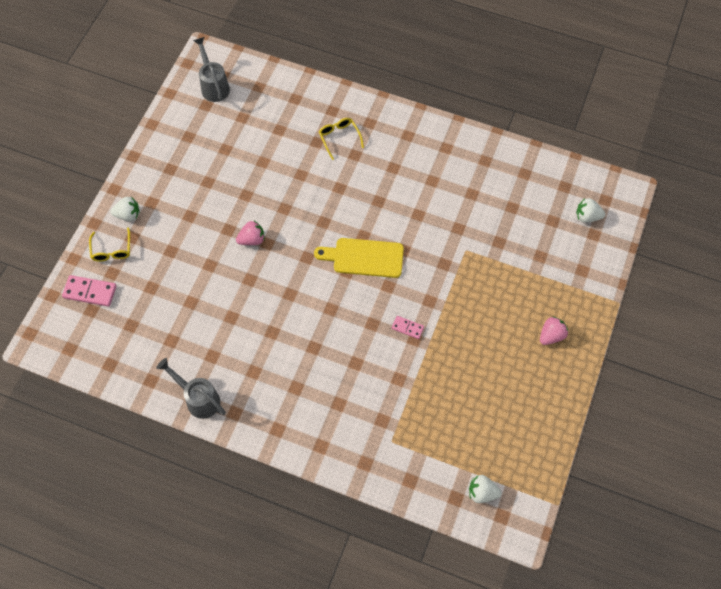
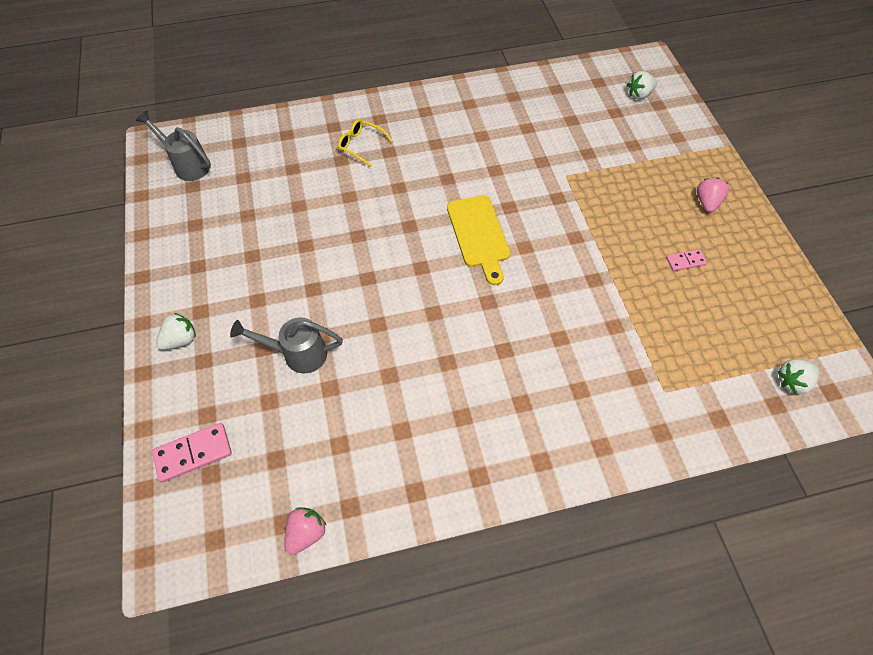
camera: 35 degrees left, 5 degrees down
(112, 250) = (188, 389): yellow glasses -> none
(198, 398) = (424, 489): grey watering can -> grey watering can (297, 354)
(252, 239) = (348, 284): pink strawberry -> pink strawberry (306, 533)
(364, 257) = (479, 235): yellow cutting board -> yellow cutting board turned 75 degrees counterclockwise
(407, 328) = (578, 273): pink domino -> pink domino (685, 261)

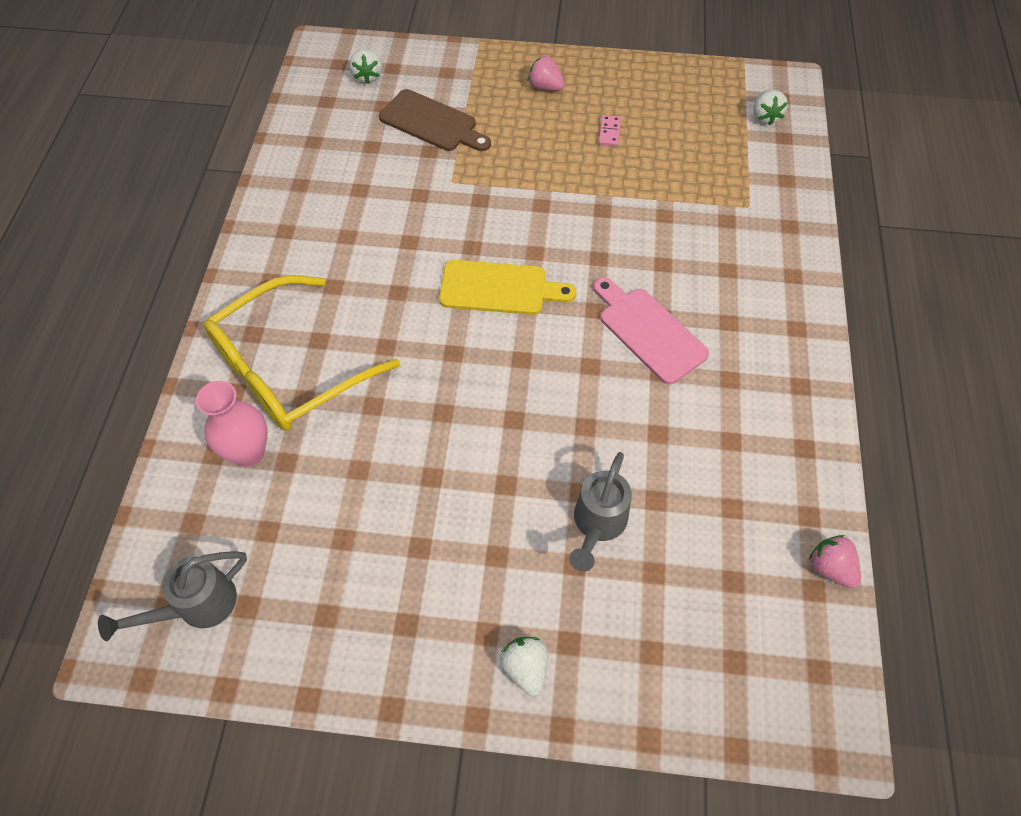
camera: 70 degrees left, 0 degrees up
(193, 453) = (702, 678): pink domino -> none
(293, 149) = (249, 452): none -> pink vase
(361, 145) = (289, 368): yellow glasses -> yellow glasses, size x2.40
(484, 344) = (649, 331): none -> pink cutting board
(617, 145) = (432, 123): none -> brown cutting board

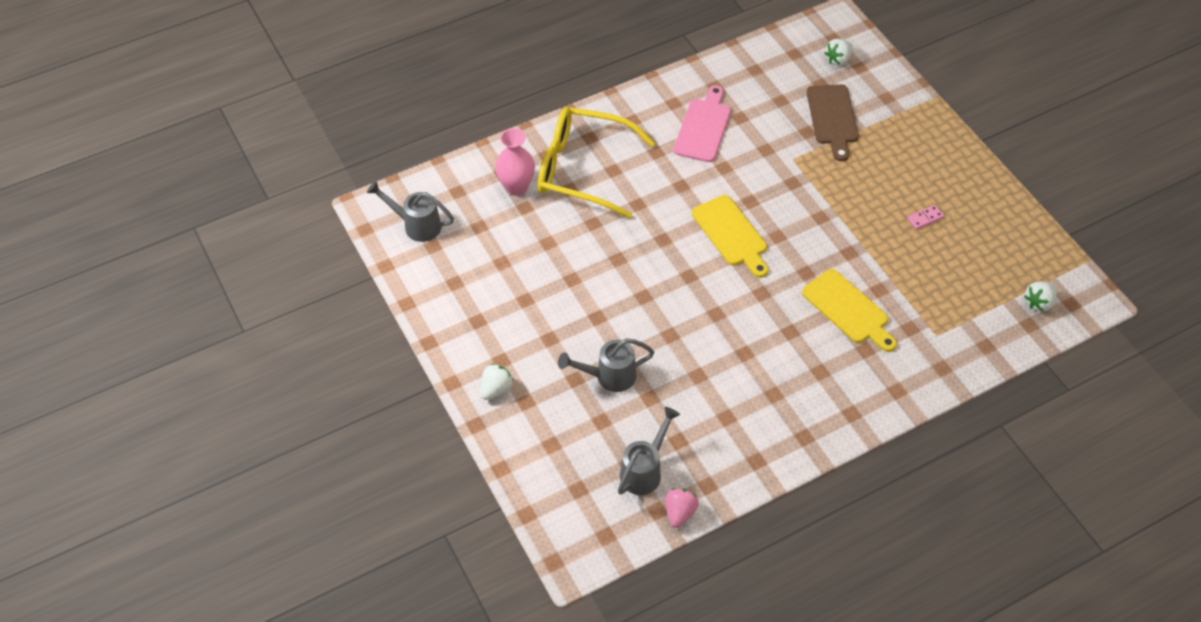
camera: 55 degrees right, 5 degrees down
(545, 87) = (930, 159): pink strawberry -> none
(649, 331) = (771, 331): pink cutting board -> pink cutting board (703, 127)
(670, 253) = (848, 309): none -> yellow cutting board
(751, 568) = (645, 470): none -> grey watering can

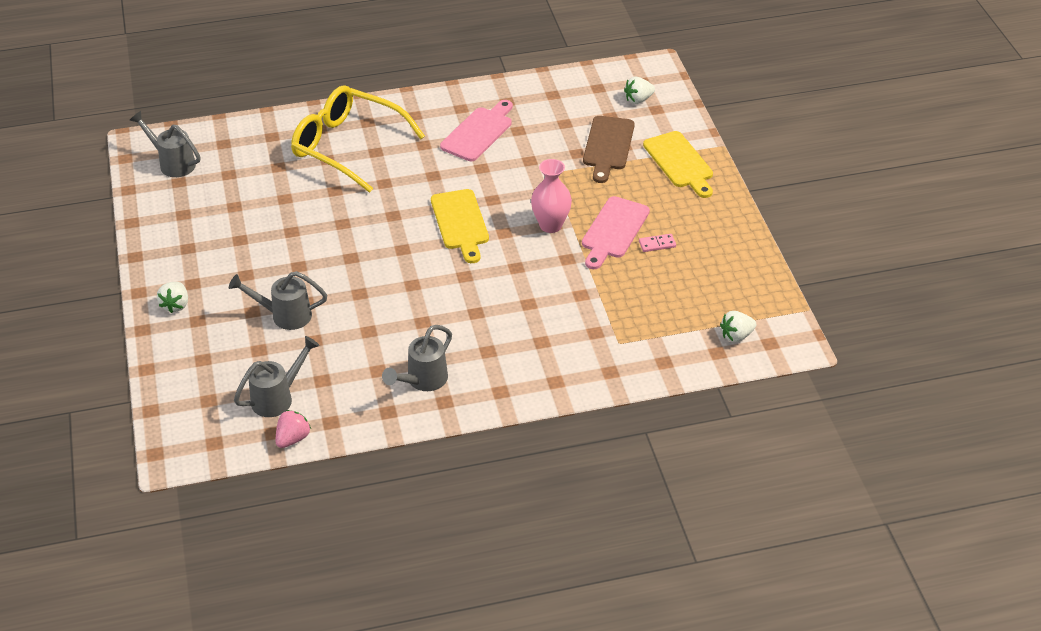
camera: 15 degrees right, 10 degrees down
(496, 389) = (176, 305): white strawberry -> white strawberry turned 135 degrees clockwise
(516, 187) = (279, 149): pink vase -> pink vase (550, 225)
(774, 419) = (422, 381): none -> grey watering can
(848, 309) = (541, 305): yellow cutting board -> yellow cutting board (679, 162)
(878, 212) = (613, 230): none -> pink cutting board

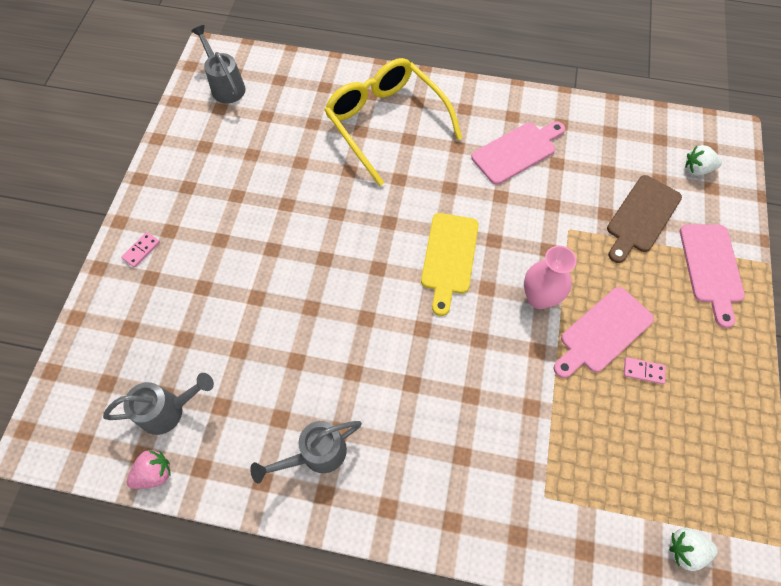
camera: 25 degrees right, 20 degrees up
(176, 305) = (141, 250): white strawberry -> pink domino
(284, 315) = (228, 305): grey watering can -> none
(679, 162) = (711, 268): yellow cutting board -> pink cutting board

